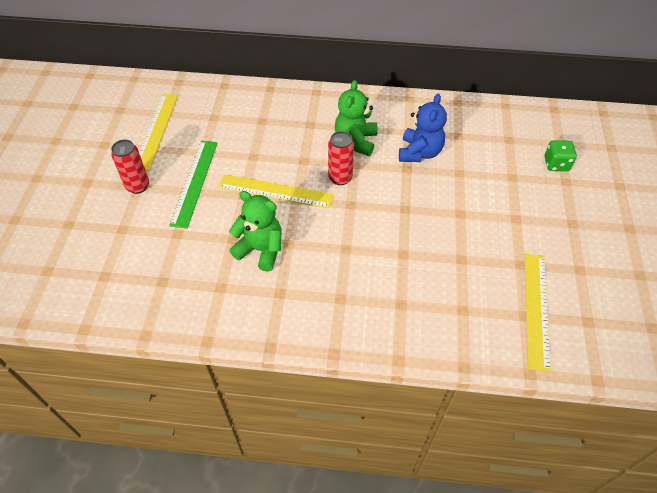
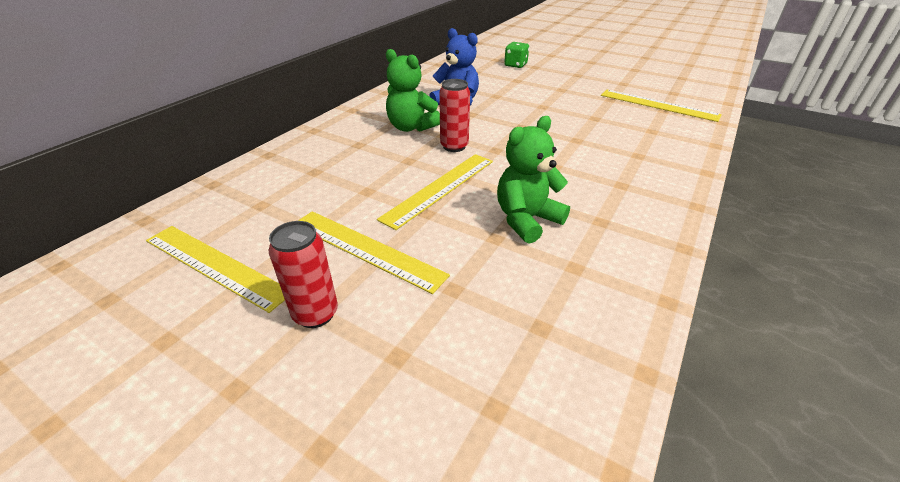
camera: 65 degrees left, 15 degrees down
(194, 182) = (366, 249): green ruler -> yellow ruler

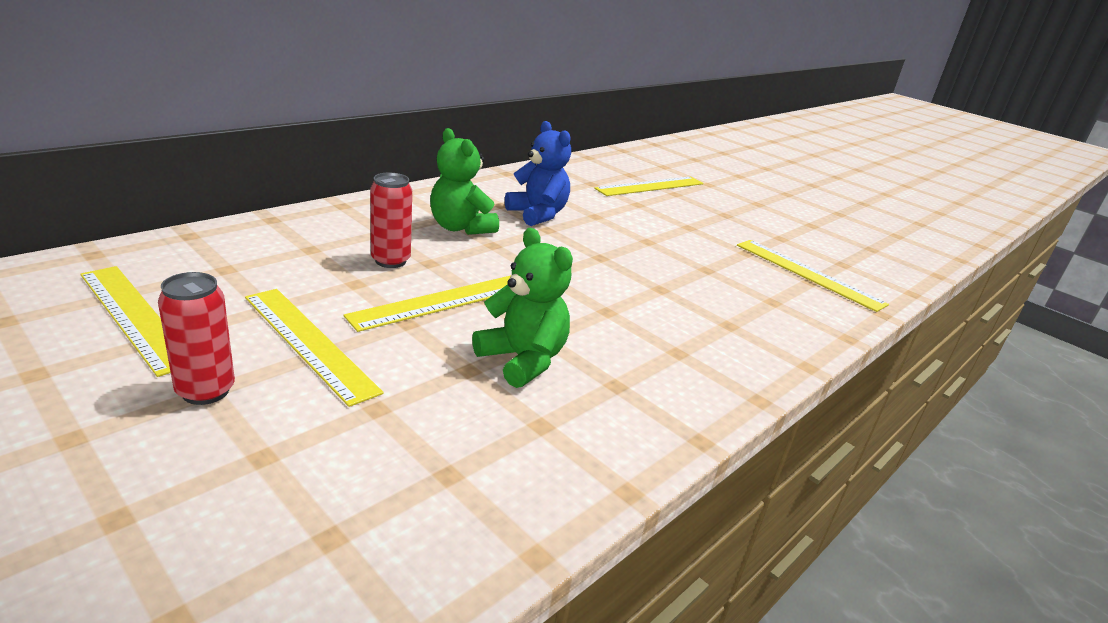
camera: 10 degrees right, 10 degrees down
(454, 146) = (497, 260): red can -> red can (390, 261)
(515, 65) = (650, 186): green dice -> yellow ruler
(526, 220) = (523, 360): green teddy bear -> green teddy bear turned 75 degrees clockwise

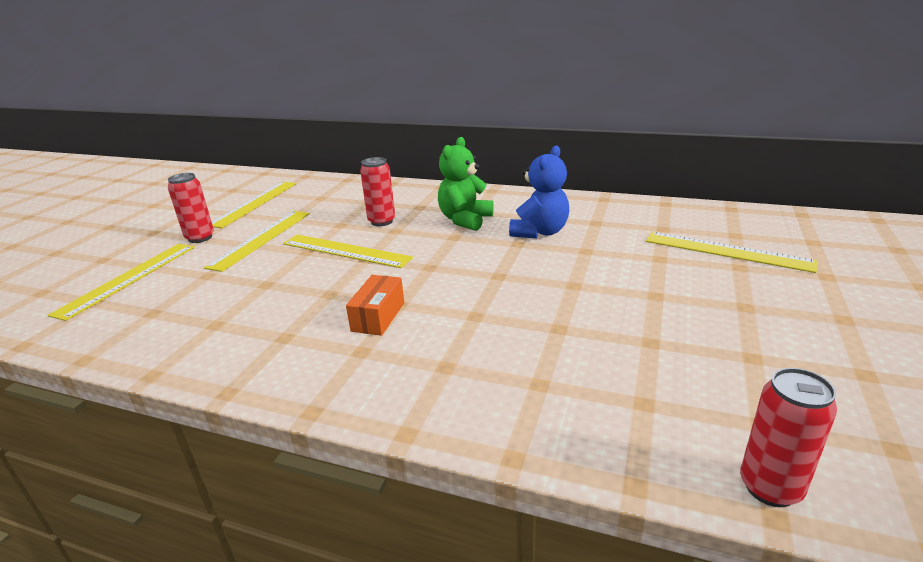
camera: 70 degrees right, 0 degrees up
(523, 360) = (291, 296): green teddy bear -> none
(622, 327) = (378, 316): none -> orange box
(808, 274) = (666, 397): yellow ruler -> yellow ruler (128, 278)
(891, 284) = (770, 487): none -> red can

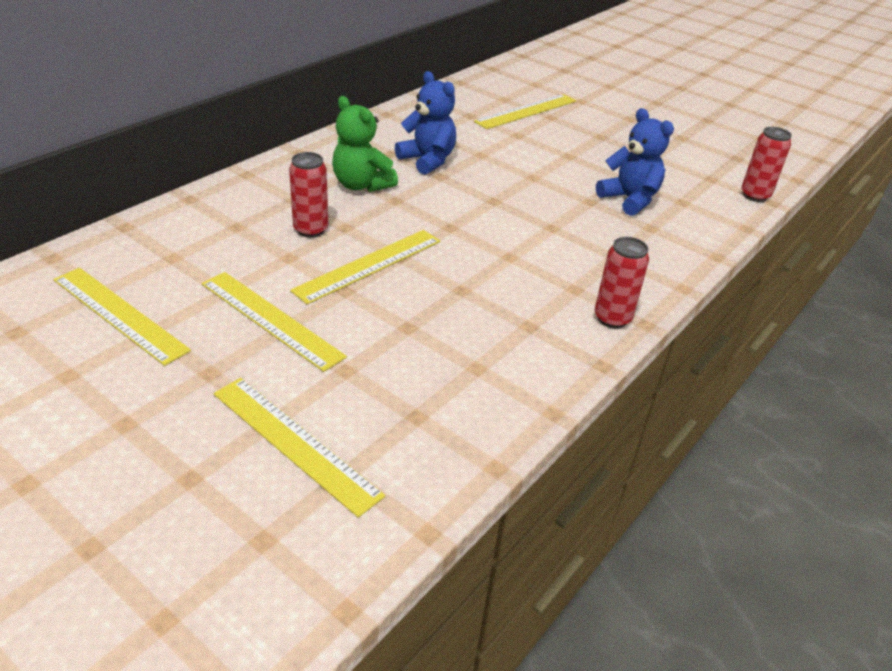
camera: 75 degrees left, 10 degrees up
(200, 238) = (207, 373): red can -> red can (612, 318)
(378, 316) = (525, 271): orange box -> none
(596, 356) = (629, 199): none -> blue teddy bear

